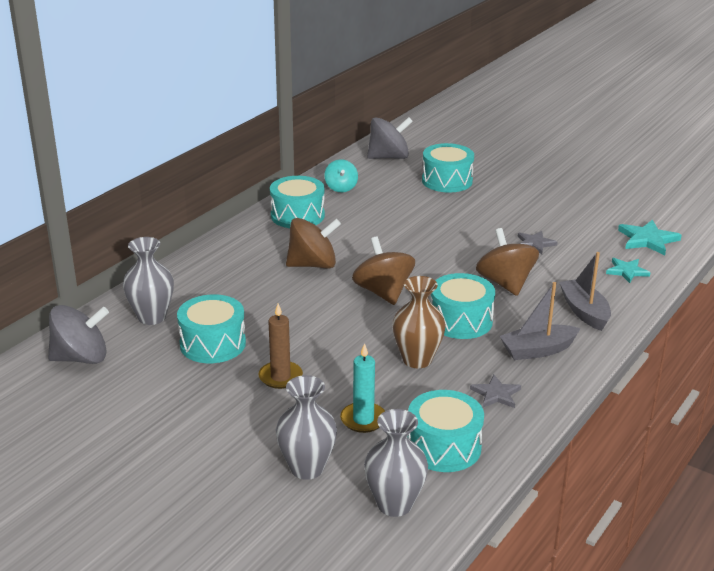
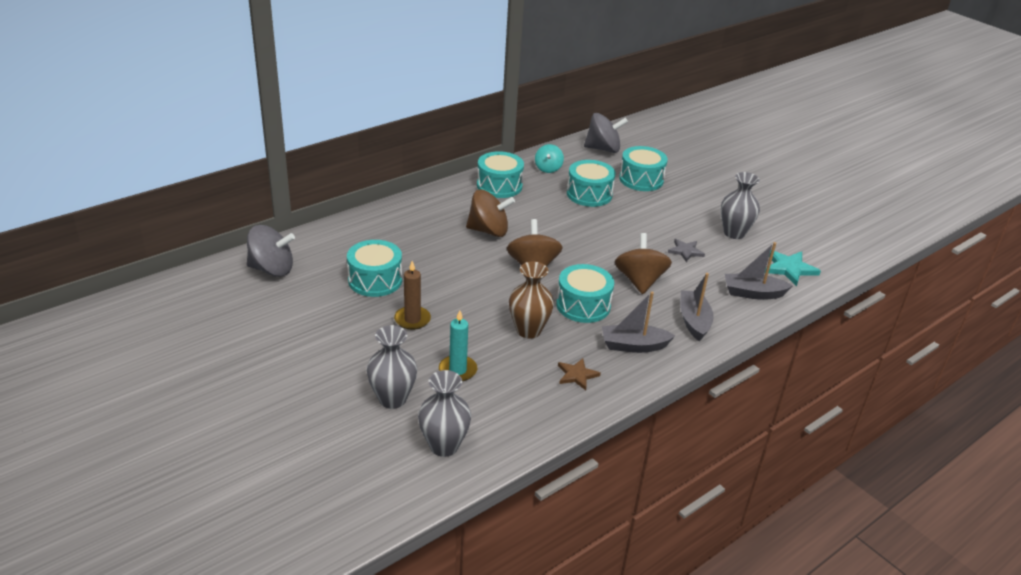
camera: 15 degrees right, 5 degrees up
(152, 317) = (341, 248): grey vase -> grey vase (734, 233)
(443, 447) = (509, 409): turquoise drum -> turquoise drum (589, 194)
(496, 394) = (577, 375): grey star -> brown star
(627, 271) = (753, 293): turquoise star -> grey boat

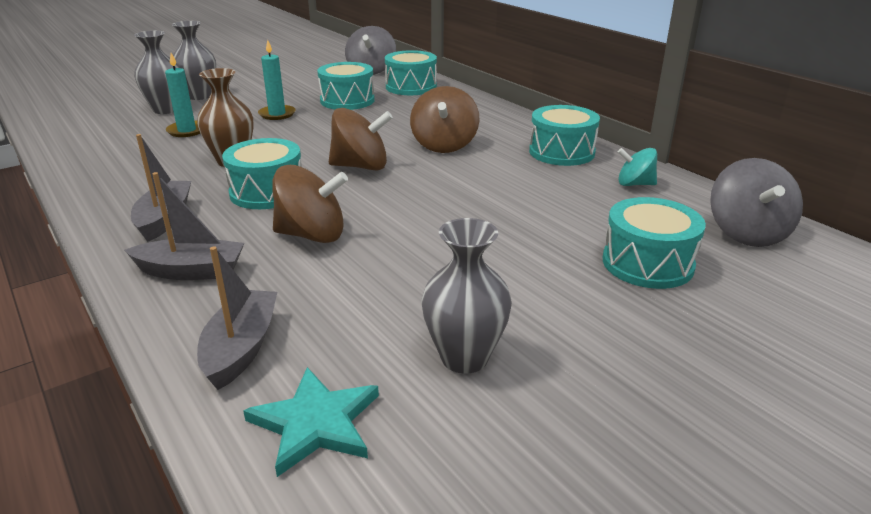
camera: 95 degrees right, 5 degrees down
(412, 319) = (277, 114): brown candle -> turquoise candle
(444, 446) = (89, 126): grey vase -> grey vase (200, 96)
(577, 375) = (135, 182): brown star -> none
(589, 194) = (566, 211): turquoise drum -> turquoise drum (411, 87)
(685, 251) = (393, 286): grey star -> none

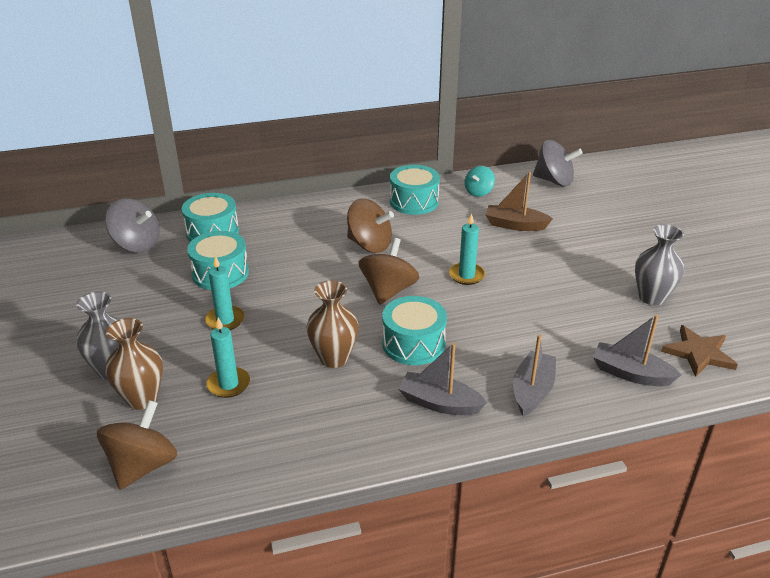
camera: 70 degrees left, 5 degrees up
(166, 110) = (142, 399): grey vase -> brown vase
(312, 235) = (498, 330): brown spinning top -> brown spinning top (143, 466)
(315, 423) = (699, 353): turquoise star -> brown star
(421, 202) = (466, 275): none -> turquoise candle
(574, 218) = (515, 225): none -> brown boat
(647, 263) = (576, 219): turquoise drum -> none

